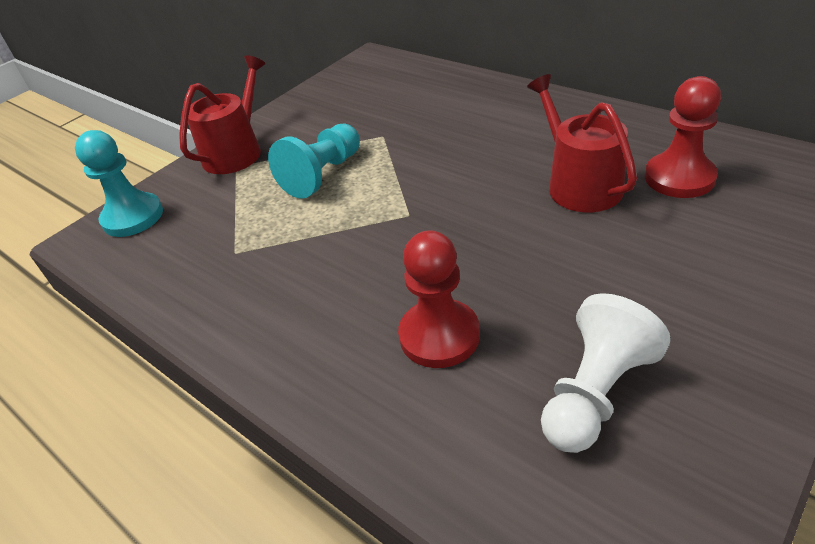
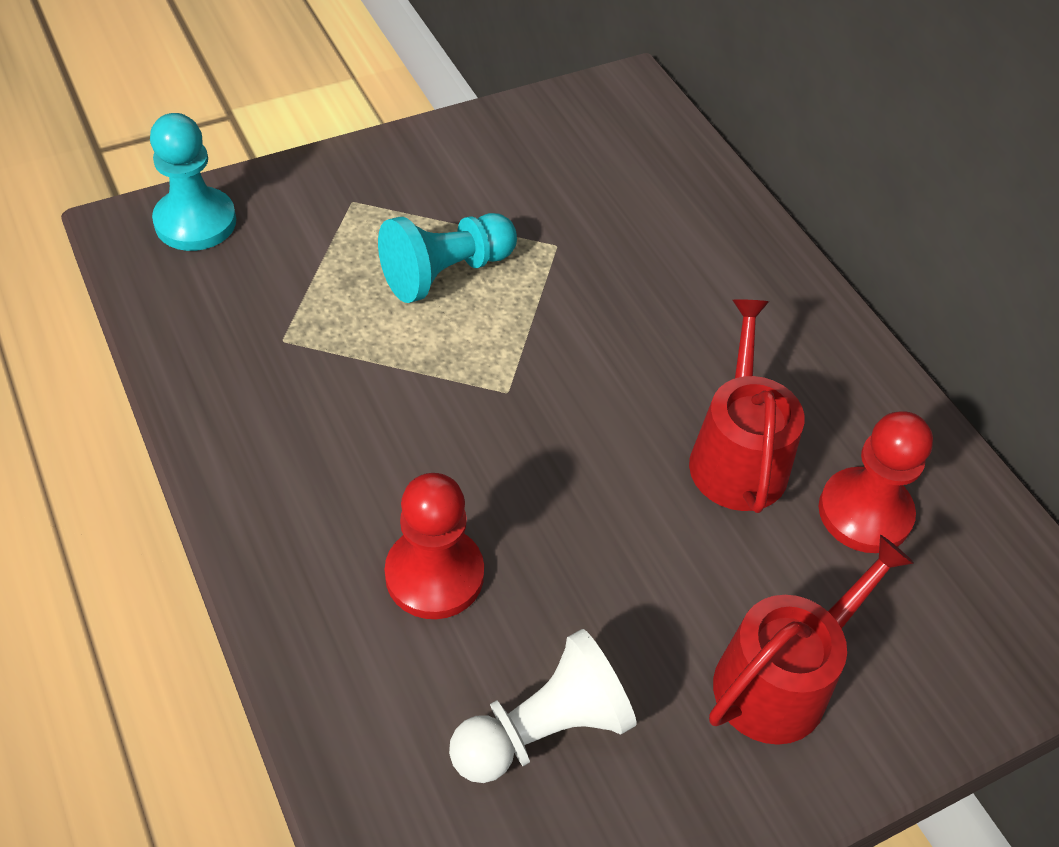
camera: 15 degrees right, 10 degrees up
(236, 151) = (365, 176): red watering can -> red watering can (781, 679)

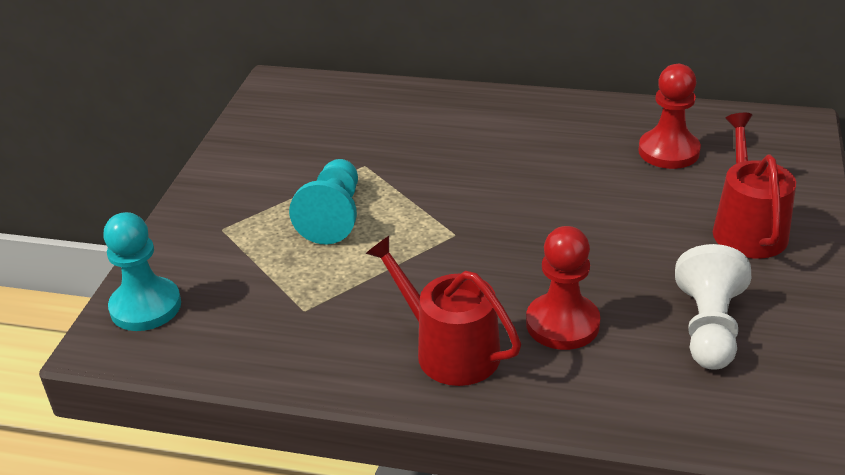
camera: 45 degrees left, 15 degrees down
(737, 455) = (590, 174): red watering can -> red watering can (449, 350)

